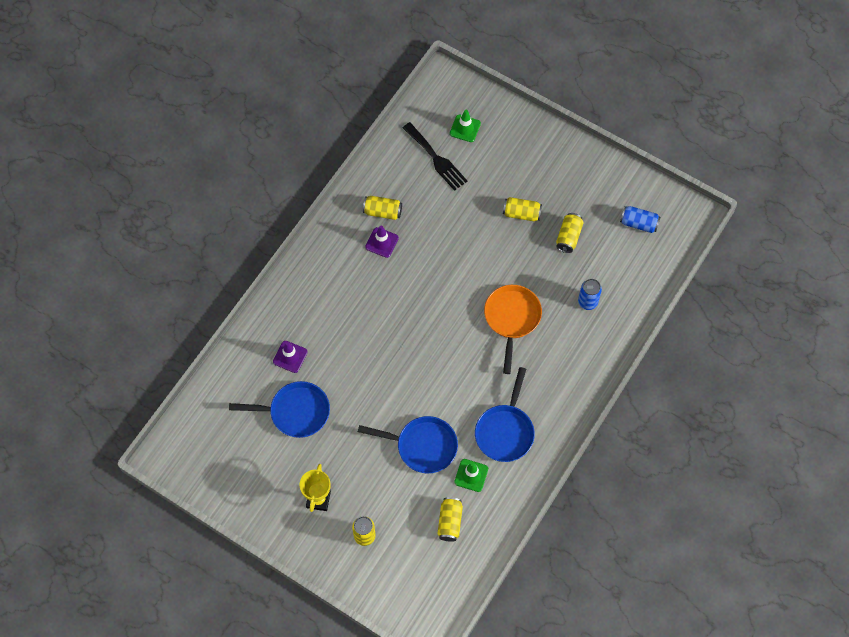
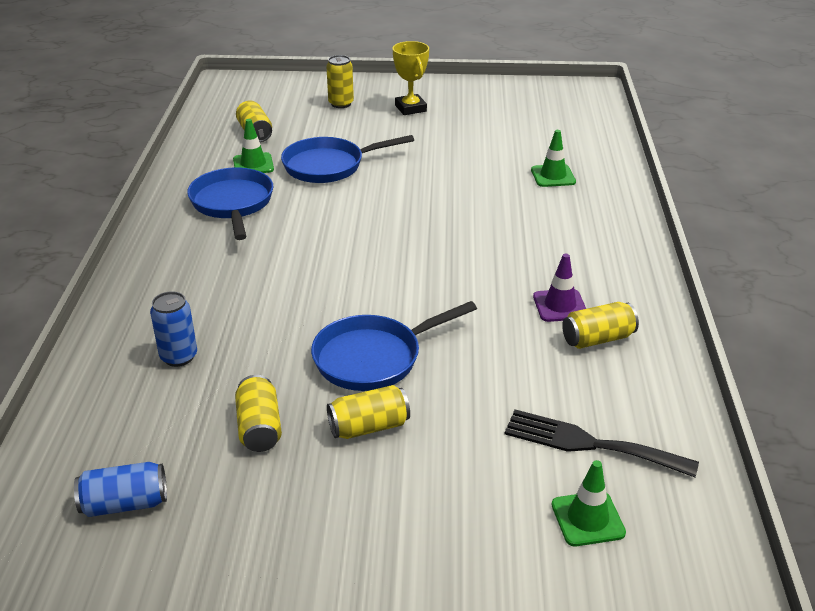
camera: 150 degrees right, 30 degrees down
(290, 357) = (553, 176): purple traffic cone -> green traffic cone
(295, 412) = (498, 145): blue pan -> blue pan (373, 358)
(512, 319) = (293, 297): orange pan -> none

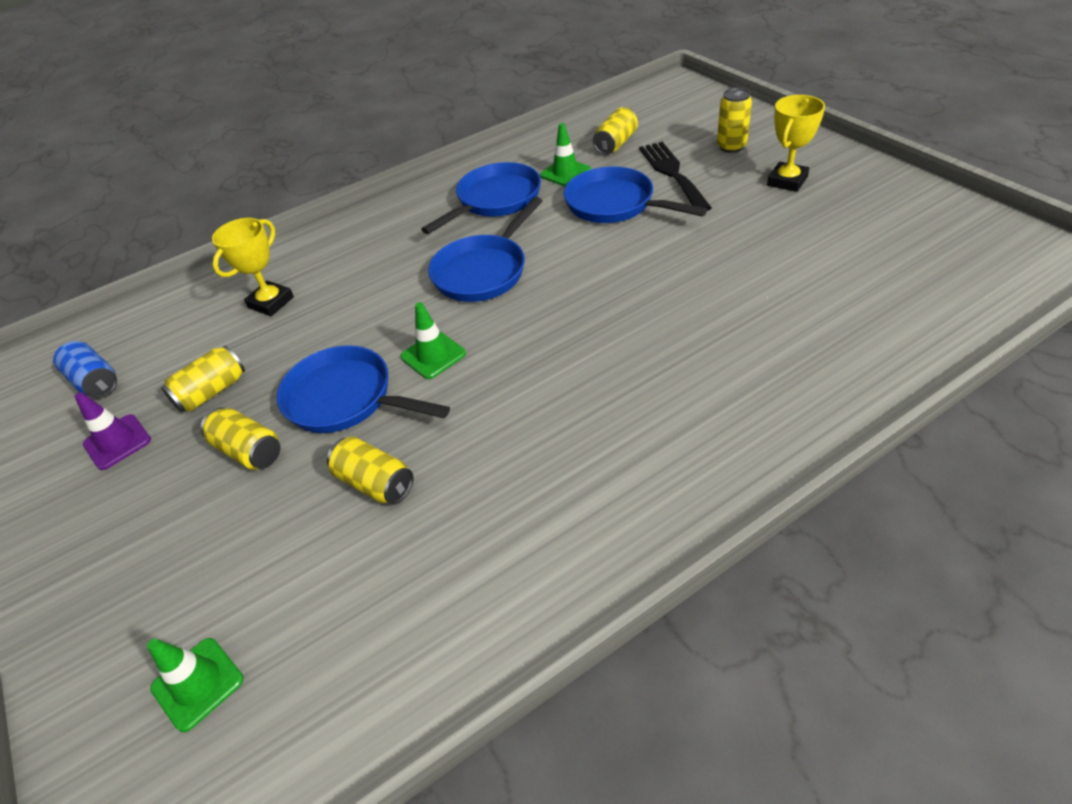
camera: 60 degrees right, 10 degrees up
(179, 357) = (271, 302): blue can -> yellow trophy
(316, 244) = (483, 271): none -> blue pan
(553, 176) = (796, 336): green traffic cone -> green traffic cone (433, 355)
(560, 306) = (541, 477): purple traffic cone -> purple traffic cone (117, 442)
(590, 444) = (317, 626): black fork -> black fork (672, 173)
(597, 339) = (507, 539): yellow can -> yellow can (375, 483)

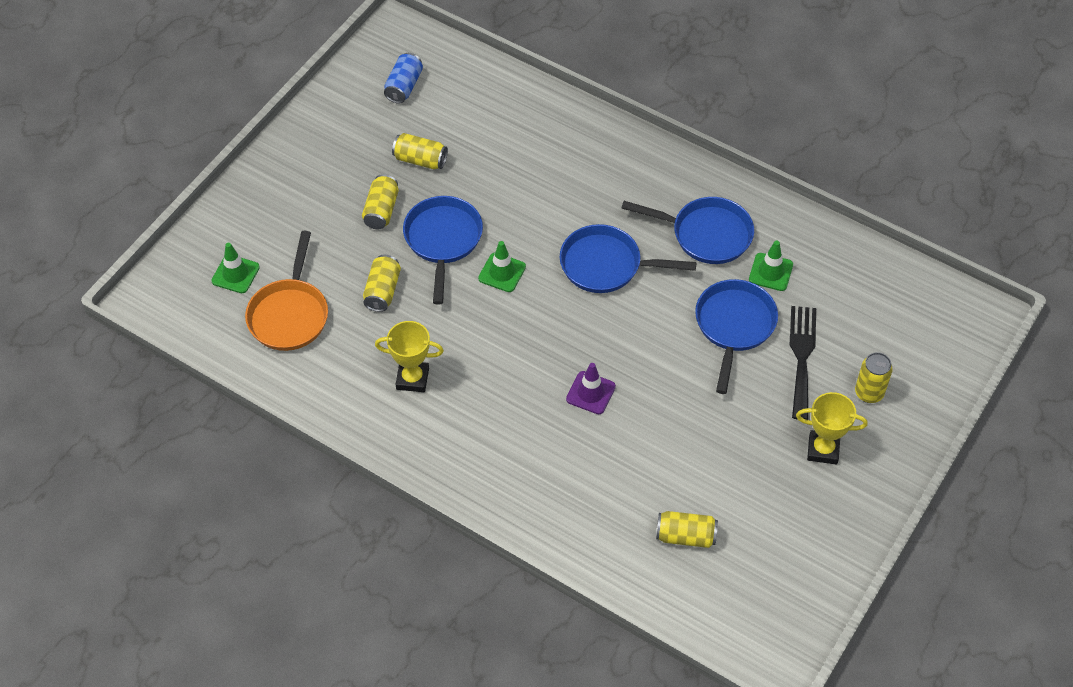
camera: 60 degrees right, 10 degrees up
(117, 442) = (362, 135): purple traffic cone -> purple traffic cone (590, 393)
(271, 302) = (518, 143): yellow trophy -> yellow trophy (412, 379)
(332, 619) = (289, 314): none -> orange pan
(616, 144) = (838, 296): yellow can -> yellow can (685, 536)
(672, 173) = (802, 356): black fork -> black fork turned 45 degrees counterclockwise

